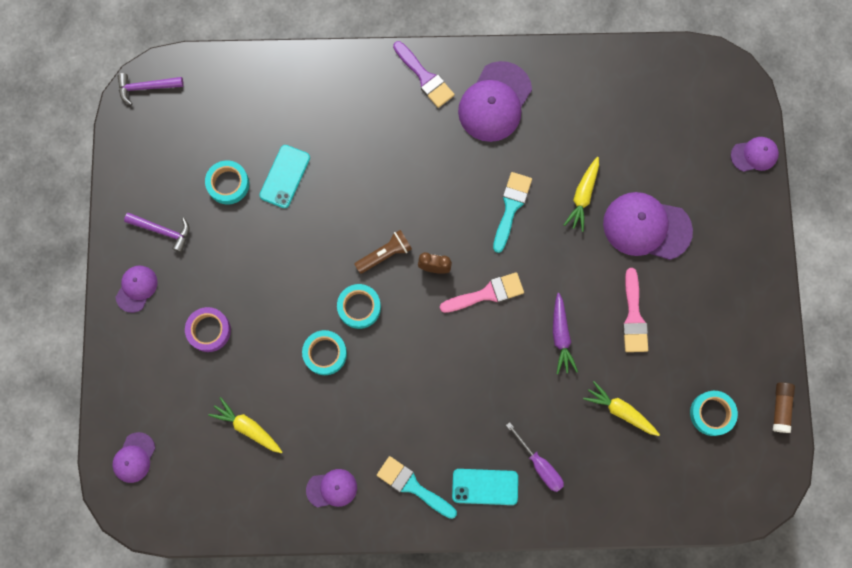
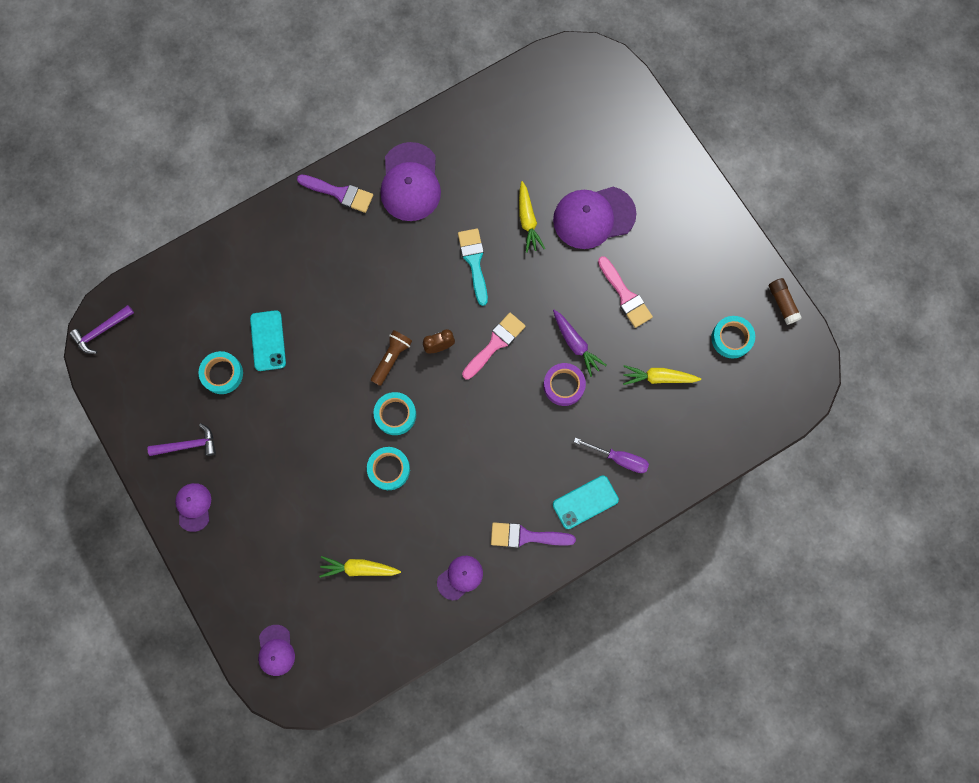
camera: 30 degrees left, 0 degrees up
(209, 330) = (278, 506): purple tape -> purple tape (564, 385)
(413, 486) = (526, 536): turquoise brush -> purple brush
(754, 155) = (646, 112): purple cap -> none

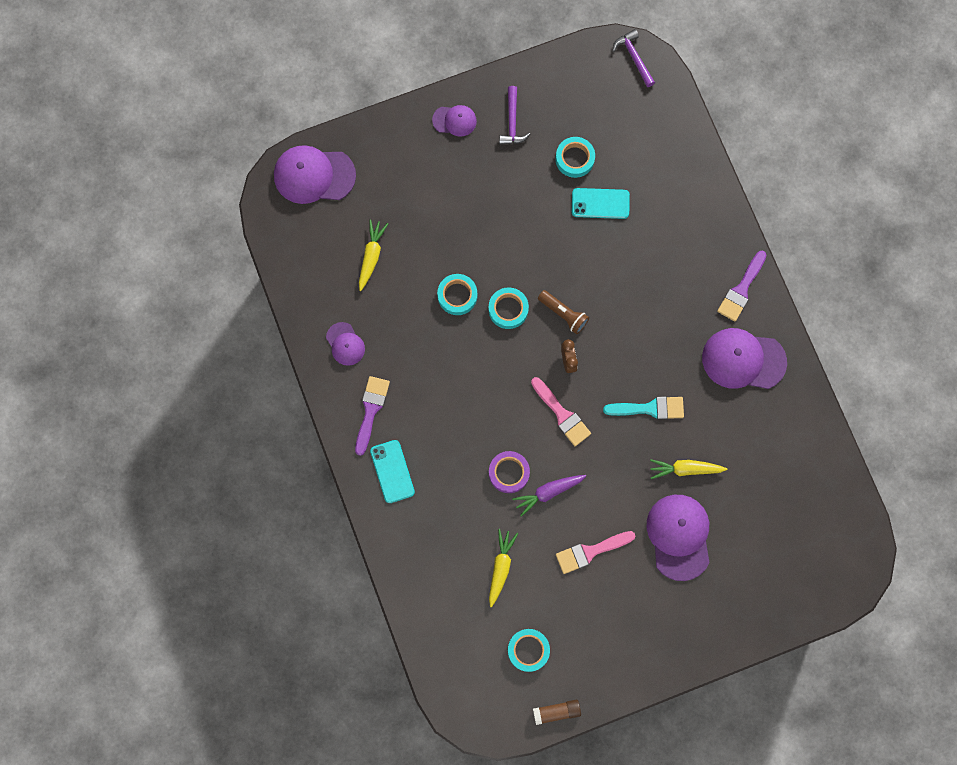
camera: 100 degrees right, 0 degrees up
(276, 650) = (314, 175): purple cap -> purple cap, size x1.84
(619, 458) = (427, 512): purple screwdriver -> none

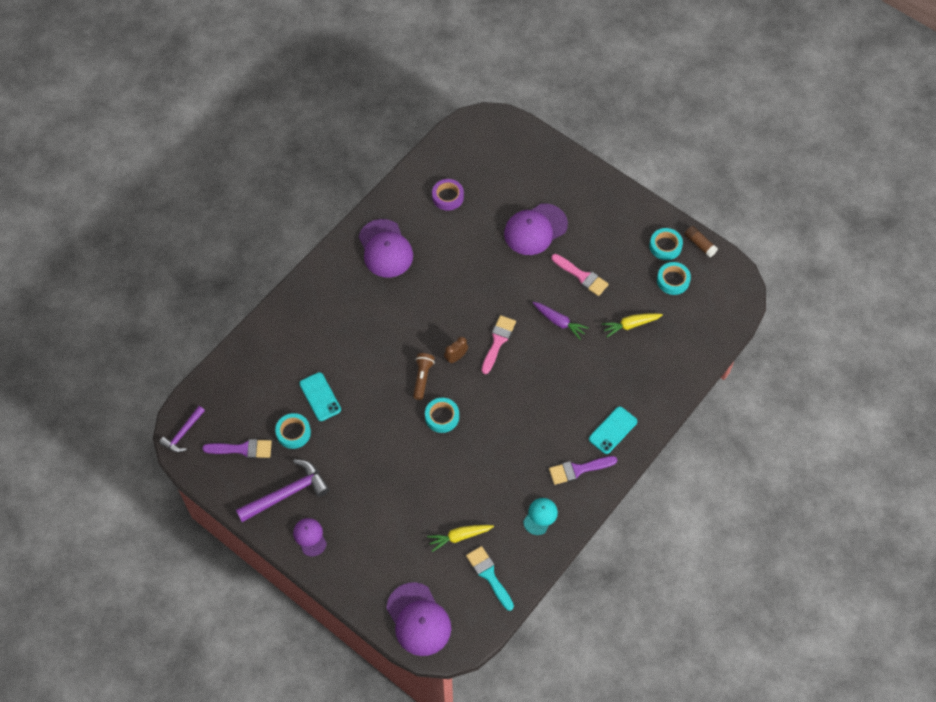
camera: 120 degrees left, 15 degrees down
(345, 344) = (540, 516): purple cap -> turquoise cap
(457, 296) = (453, 457): turquoise tape -> turquoise tape (665, 246)
(509, 473) = (562, 354): purple tape -> purple tape (448, 197)
(512, 122) = (287, 493): purple hammer -> purple hammer, size x1.67
(649, 408) = (457, 289): turquoise brush -> turquoise brush (489, 575)
(685, 469) = (486, 247): yellow carrot -> none
(741, 290) = (333, 273): purple brush -> purple brush (242, 449)

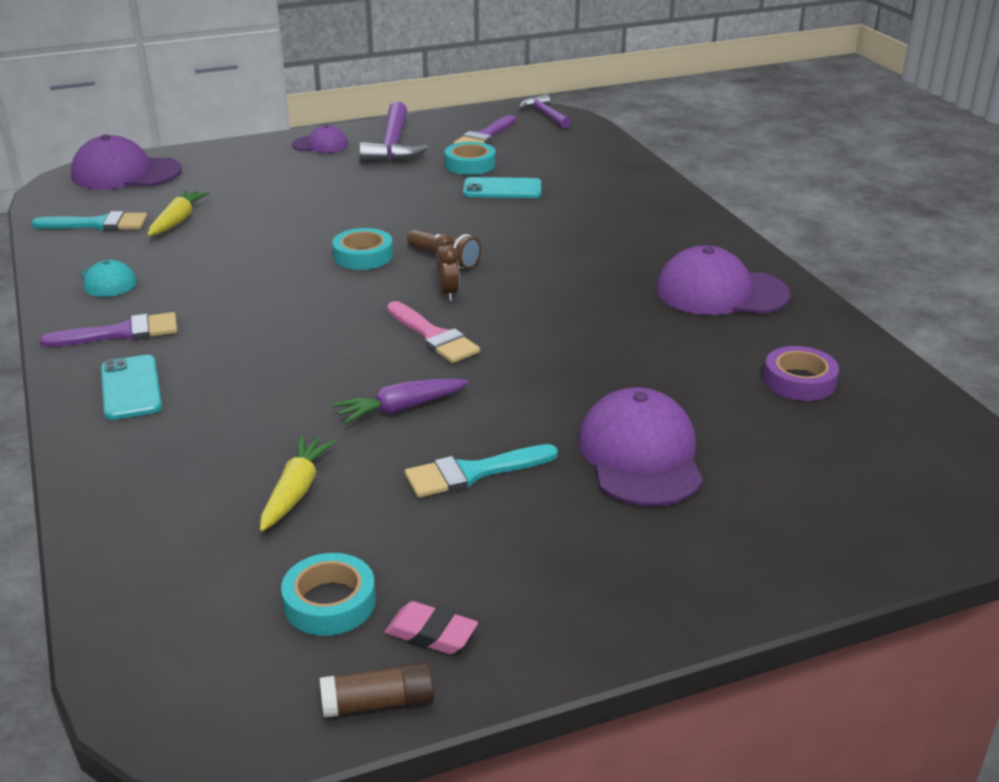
camera: 120 degrees right, 30 degrees down
(578, 470) = (121, 333): purple brush -> purple brush turned 60 degrees clockwise
(582, 276) = (472, 473): pink brush -> turquoise brush
(665, 246) = (431, 634): turquoise tape -> pink eraser

